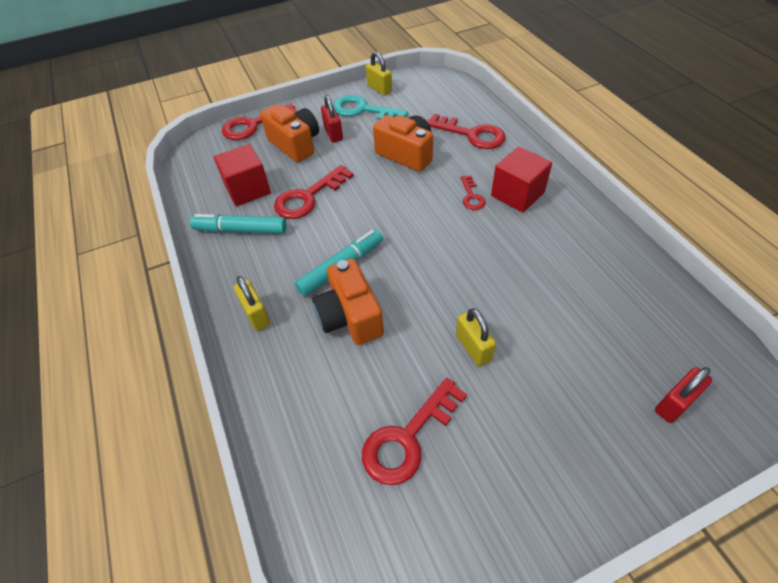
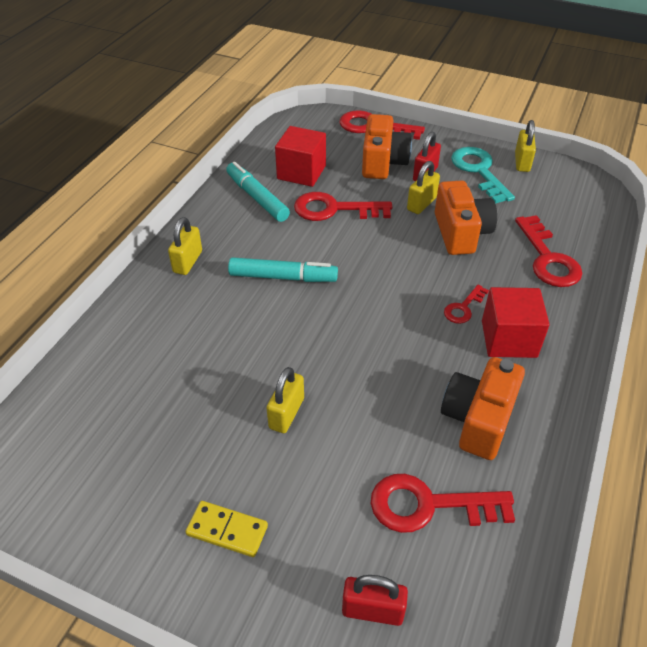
camera: 45 degrees right, 5 degrees down
(350, 317) = (239, 315): orange camera -> orange camera (478, 419)
(358, 153) = (421, 204): none -> yellow padlock
(408, 437) = (159, 423): red key -> red key (429, 505)
(549, 452) = (227, 530): none -> yellow domino

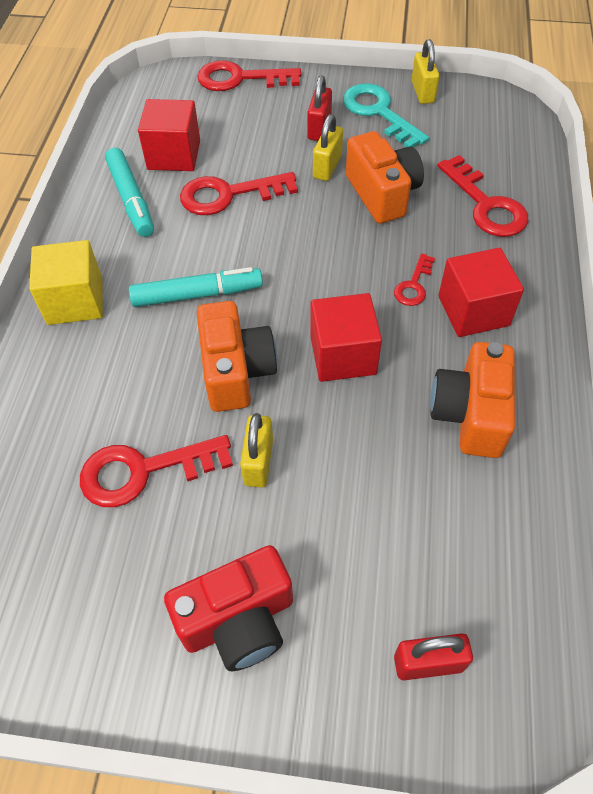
camera: 15 degrees left, 10 degrees up
(188, 262) = (75, 301): yellow padlock -> yellow cube
(227, 530) = (238, 620): yellow domino -> red camera
(257, 198) = (131, 199): turquoise marker -> turquoise marker turned 150 degrees counterclockwise
(383, 162) = (266, 123): orange camera -> orange camera (236, 371)
(385, 348) = (343, 355): none -> red cube
(429, 505) = (450, 526): red key -> red key (144, 471)

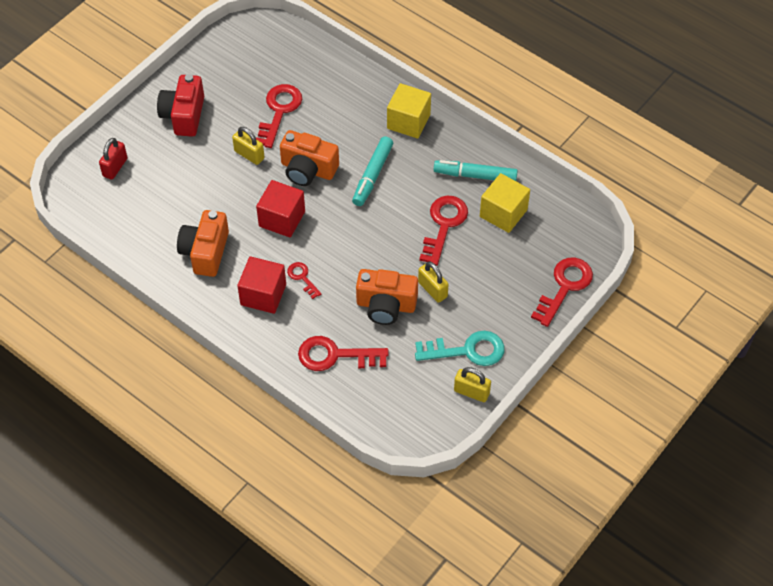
camera: 120 degrees right, 0 degrees up
(174, 155) = (503, 213): red cube -> yellow cube
(319, 128) = (475, 306): red padlock -> none
(470, 414) = (205, 252): orange camera -> orange camera turned 120 degrees counterclockwise

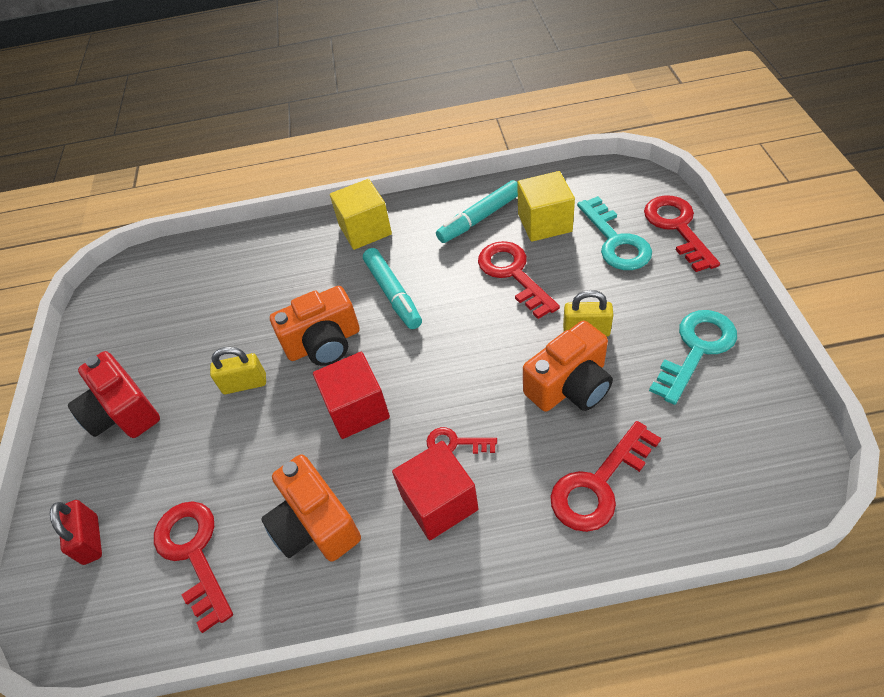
camera: 40 degrees left, 5 degrees down
(279, 111) = (229, 322): red key -> red key (194, 553)
(471, 392) = (761, 380): yellow padlock -> none
(521, 261) = (615, 241): none -> turquoise key

